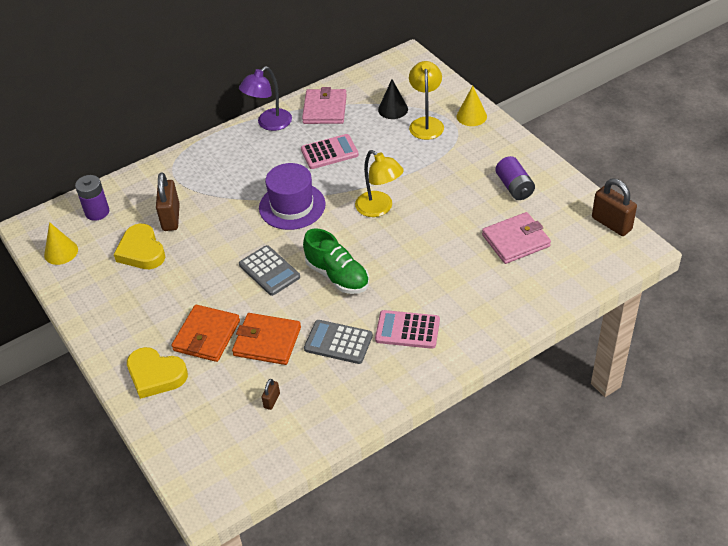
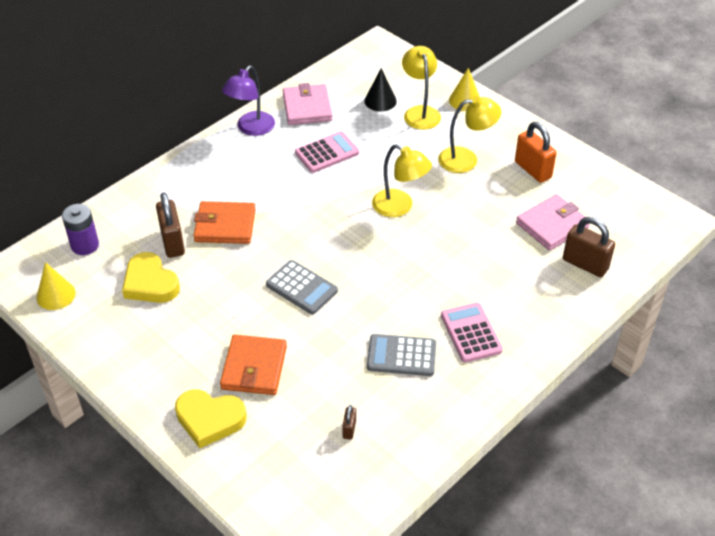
camera: 15 degrees left, 0 degrees up
(267, 341) = (323, 365): orange wallet -> orange wallet (225, 226)
(292, 206) = (304, 215): purple hat -> none
(337, 276) = (378, 284): green shoe -> none
(407, 330) = (471, 333): pink calculator -> pink calculator turned 75 degrees clockwise
(455, 171) = (466, 159): none -> yellow lamp
(514, 187) = (532, 170): purple battery -> orange padlock
(611, 224) = (642, 197): brown padlock -> brown padlock (585, 264)

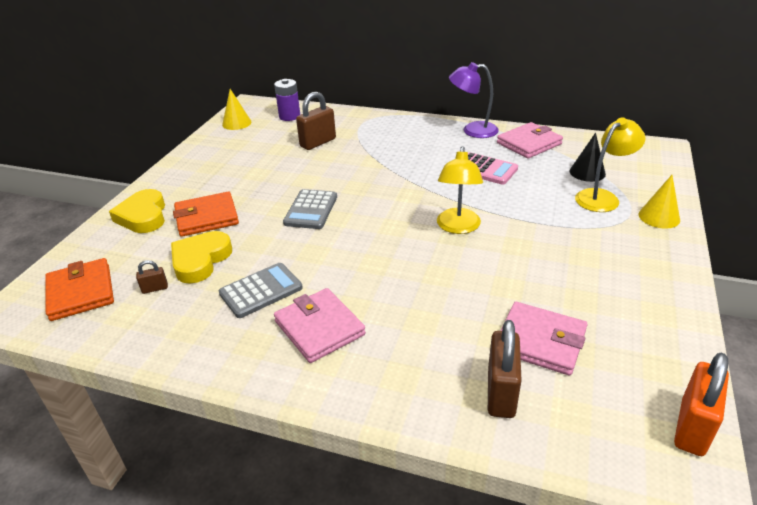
camera: 65 degrees right, 10 degrees down
(150, 283) = (270, 148): yellow heart -> yellow heart (200, 260)
(225, 226) = (353, 155): orange wallet -> orange wallet (81, 292)
(401, 356) = (261, 291): grey calculator -> grey calculator turned 75 degrees clockwise
(466, 159) = (572, 245): yellow lamp -> none
(471, 333) = (319, 328): pink calculator -> pink wallet
(532, 170) = (614, 297): orange padlock -> orange padlock (692, 427)

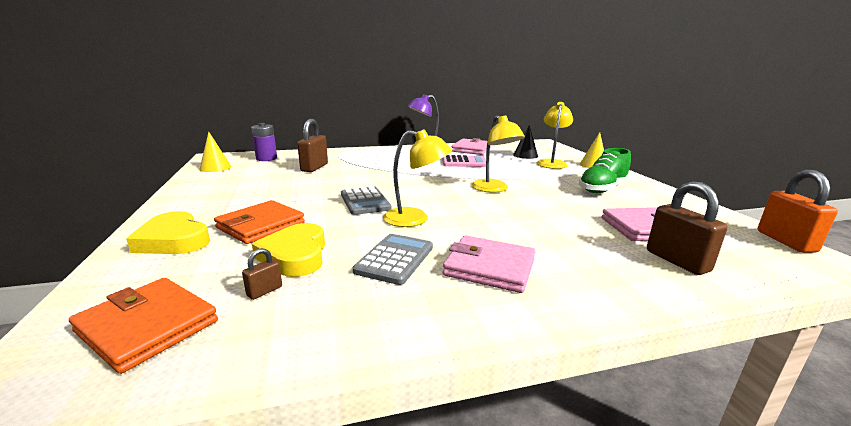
camera: 35 degrees left, 15 degrees down
(328, 248) = (415, 219): none -> yellow lamp
(595, 265) = (602, 189): none -> green shoe

